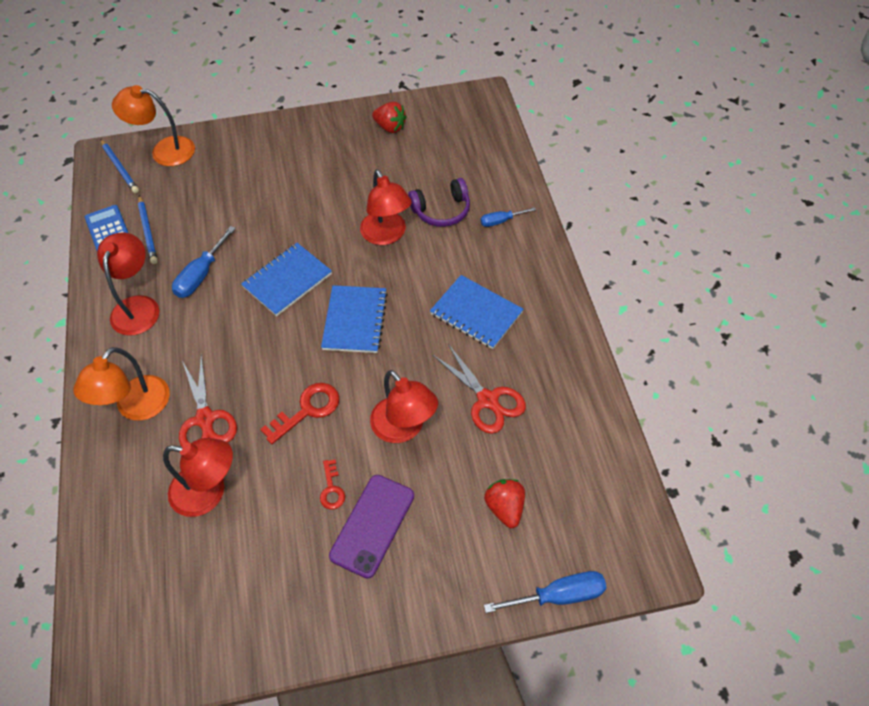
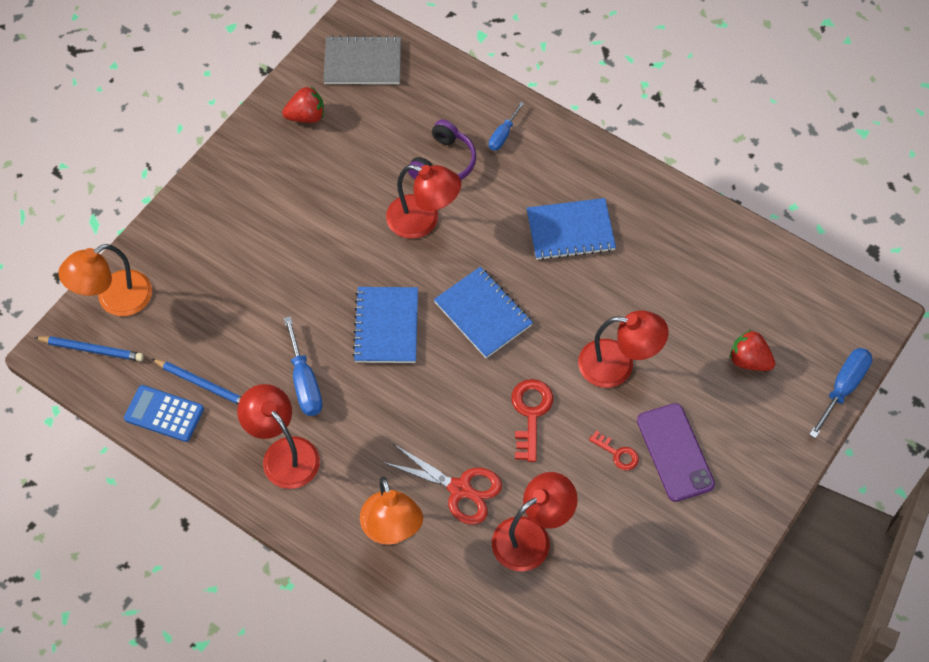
camera: 45 degrees left, 5 degrees up
(461, 120) = (363, 62): none -> grey notebook
(487, 400) = (653, 293): red scissors -> none

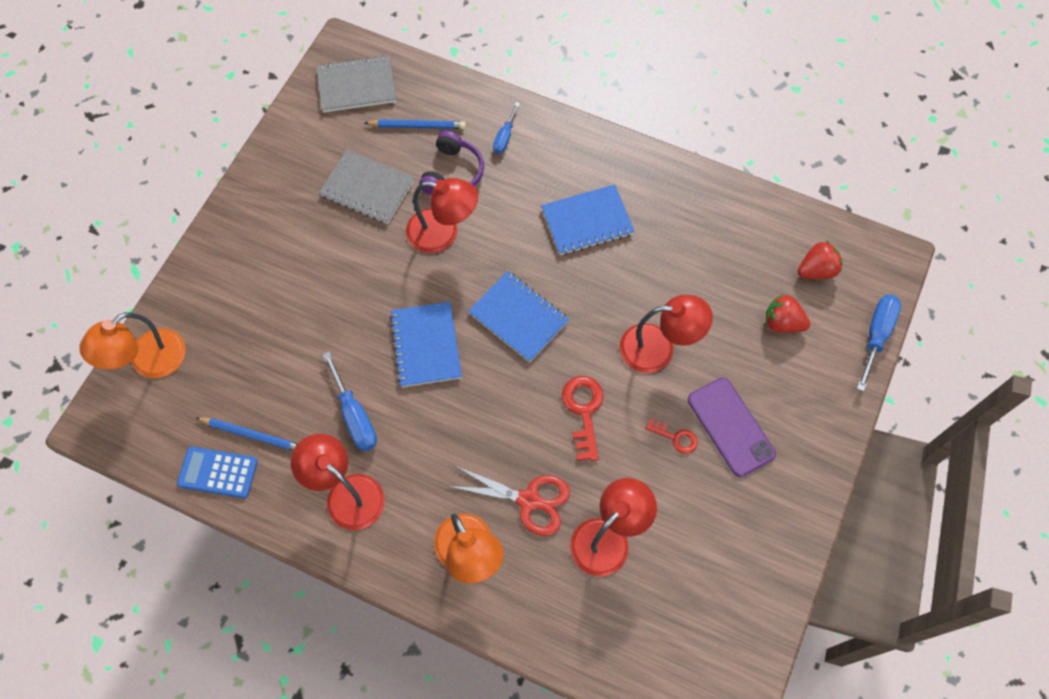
camera: 10 degrees left, 5 degrees up
(91, 349) = (133, 417): blue pencil -> blue pencil (417, 126)
(306, 116) = (310, 147): red strawberry -> red strawberry (816, 270)
(355, 165) = (367, 188): none -> grey notebook

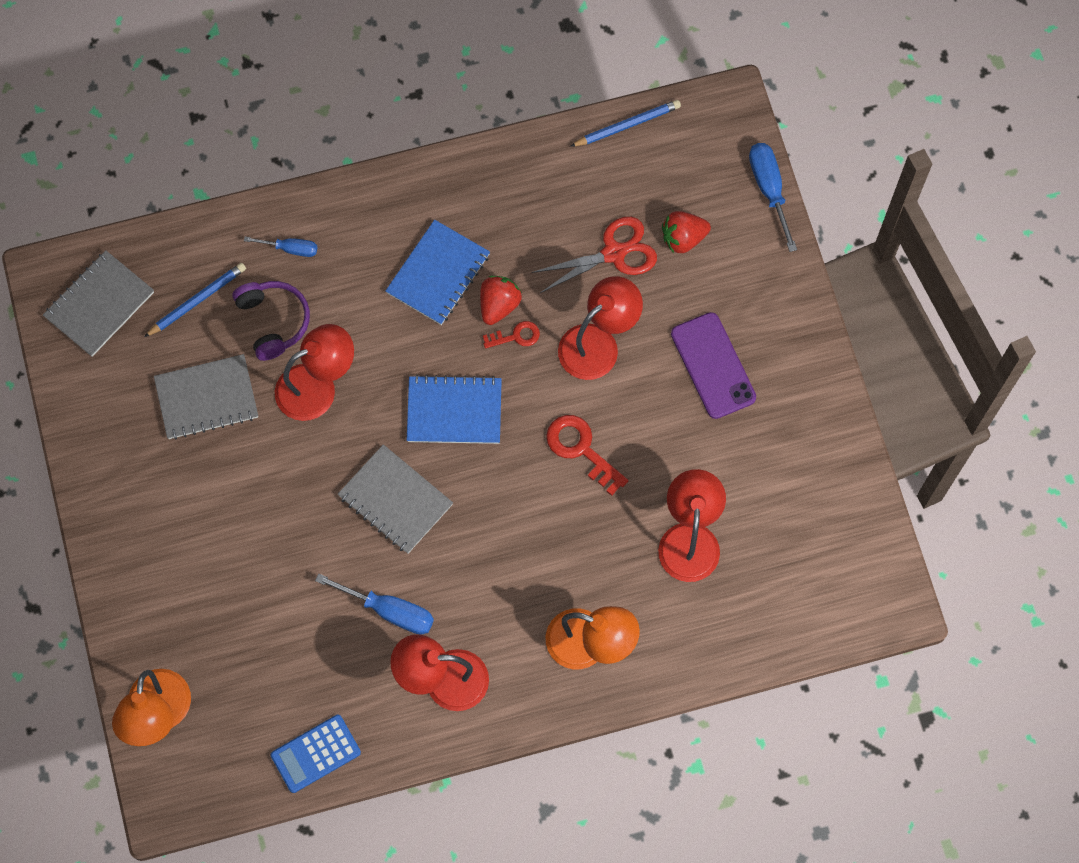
camera: 40 degrees left, 5 degrees up
(252, 435) = (315, 699): blue pencil -> blue pencil (627, 125)
(426, 345) = (395, 500): blue notebook -> grey notebook
(504, 137) = (290, 249): blue screwdriver -> blue screwdriver turned 60 degrees counterclockwise
(528, 500) = (600, 561): red scissors -> red scissors (614, 253)
(675, 437) = (675, 411): red key -> red key (516, 336)
(730, 427) = (713, 366): purple phone -> purple phone turned 45 degrees clockwise
(816, 270) = (674, 166): red strawberry -> red strawberry (499, 305)

